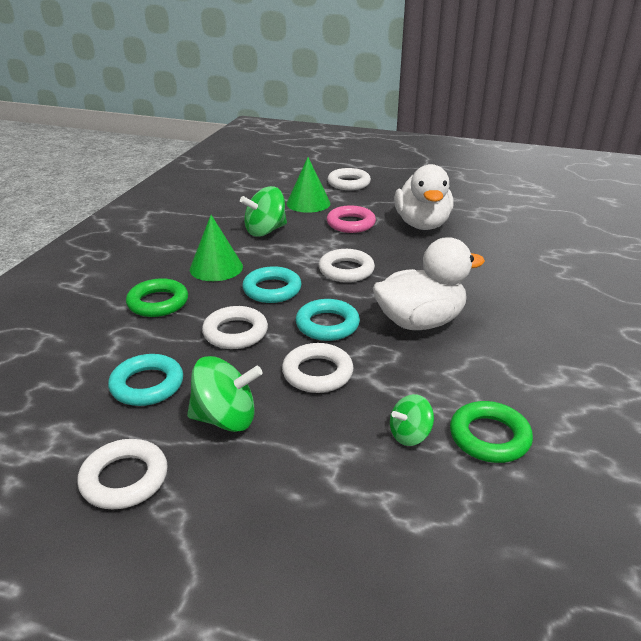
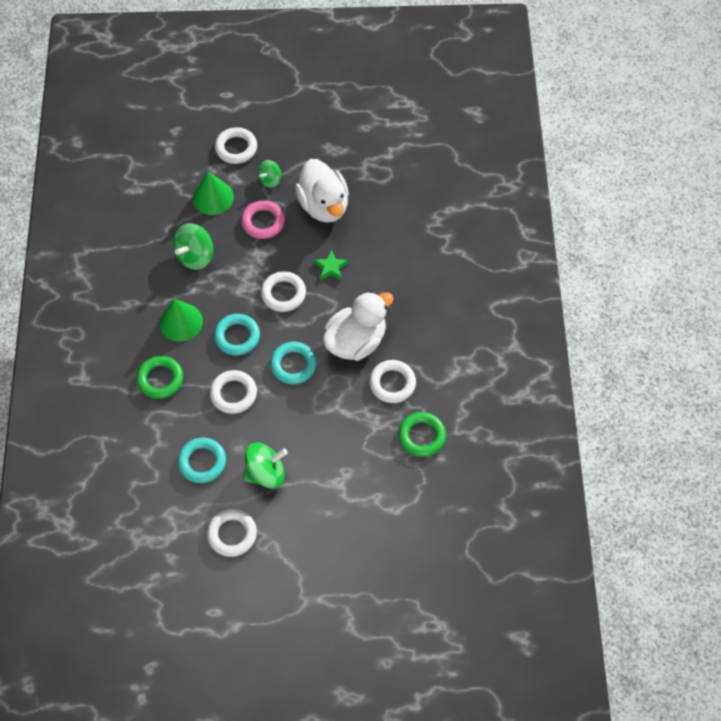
camera: 20 degrees left, 30 degrees up
(317, 373) = (305, 415): white ring -> white ring (392, 383)
(410, 435) = (377, 449): green spinning top -> green spinning top (270, 180)
(412, 263) = (331, 267): none -> green star

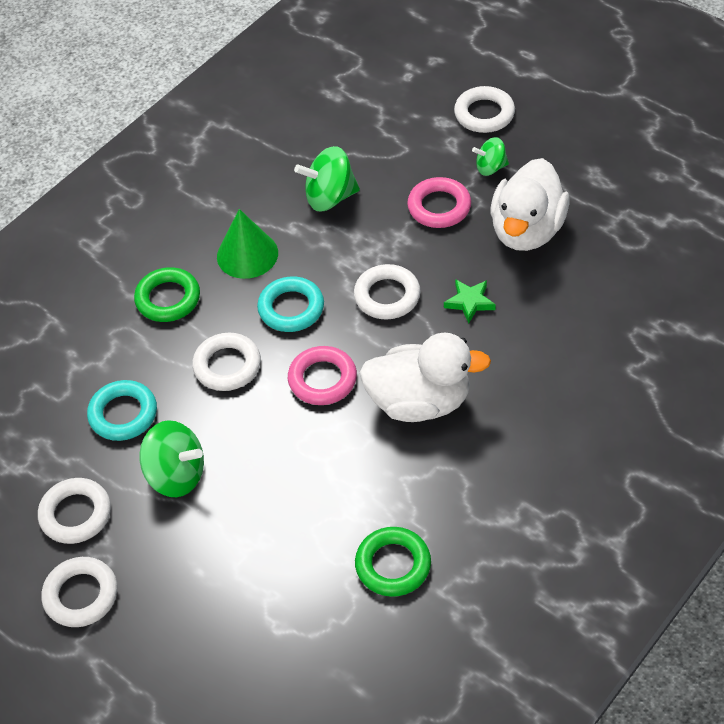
camera: 45 degrees right, 10 degrees down
(213, 197) = (408, 149): green cone -> none
(293, 365) = (322, 379): turquoise ring -> pink ring
(392, 383) = (417, 479): white ring -> white ring (81, 595)

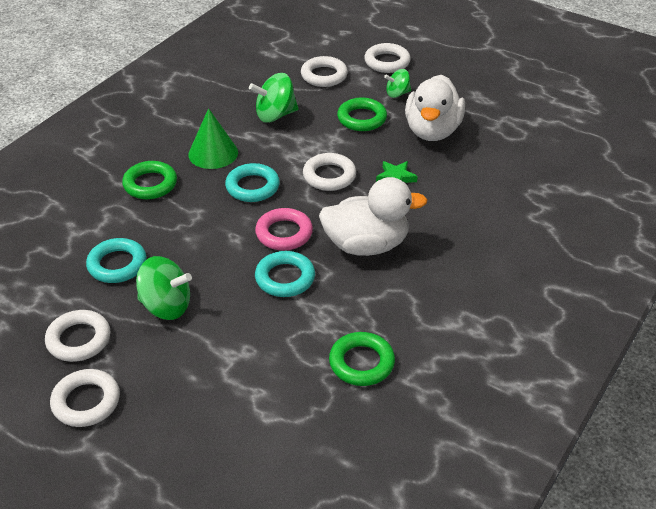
camera: 10 degrees left, 10 degrees down
(227, 366) = (203, 227): white ring -> white ring (324, 75)
(317, 444) = (285, 278): none -> turquoise ring
(439, 207) = (362, 118): pink ring -> green ring

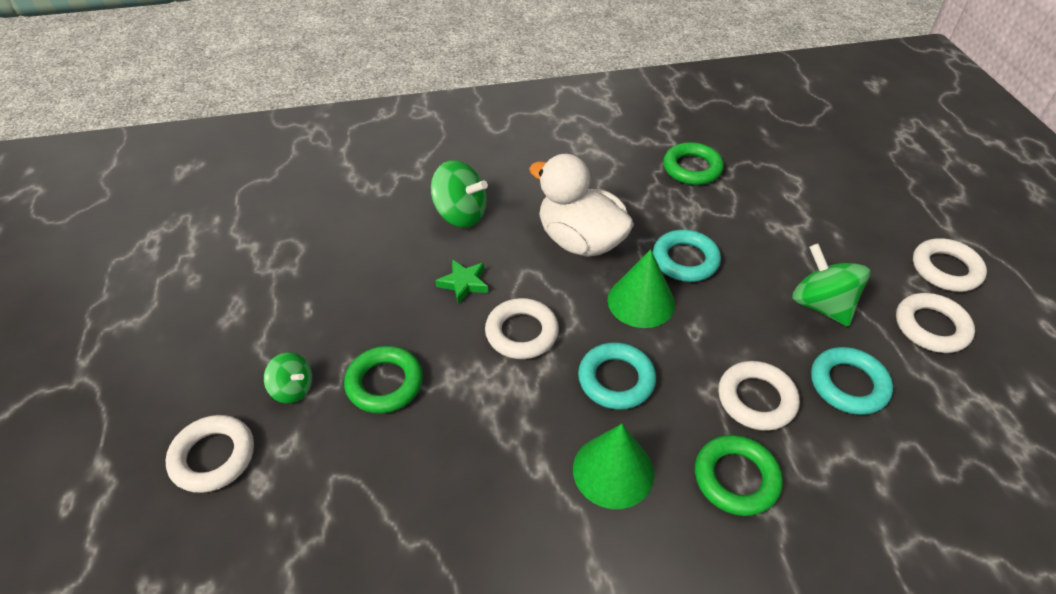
camera: 135 degrees left, 5 degrees up
(275, 115) = (468, 476): green spinning top -> green spinning top (460, 214)
(284, 233) = (641, 301): pink ring -> green cone
(324, 75) = (316, 503): white ring -> white ring (756, 399)
(432, 131) = (348, 308): white duck -> none

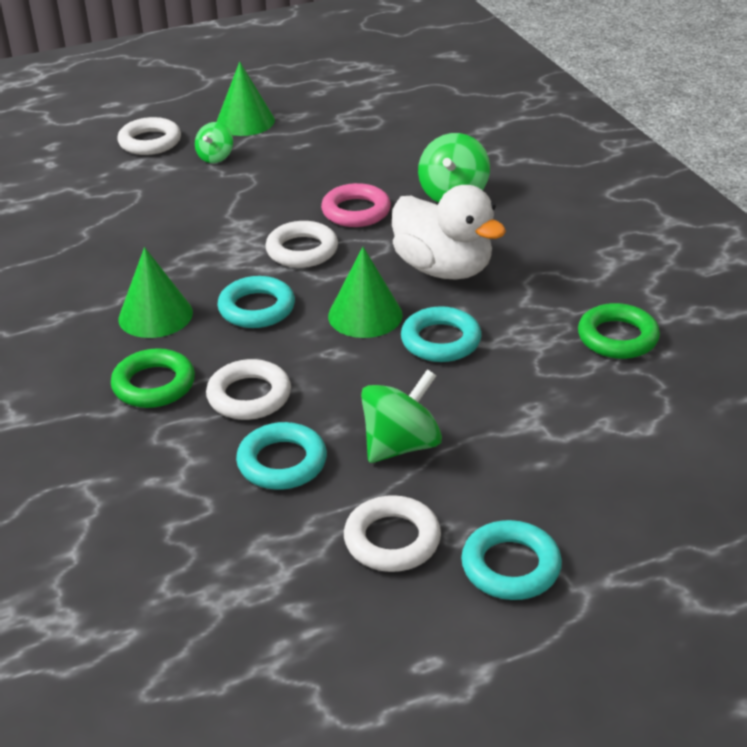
camera: 80 degrees right, 10 degrees down
(221, 352) = (245, 121): none -> green cone
(385, 383) = (229, 194): green ring -> none
(463, 283) = (356, 211): green star -> pink ring
(580, 241) = (443, 269): white duck -> white duck turned 105 degrees clockwise
(945, 269) = (510, 566): white ring -> turquoise ring

